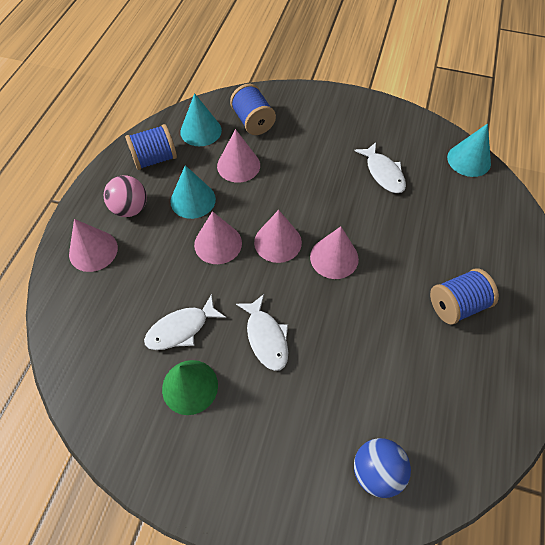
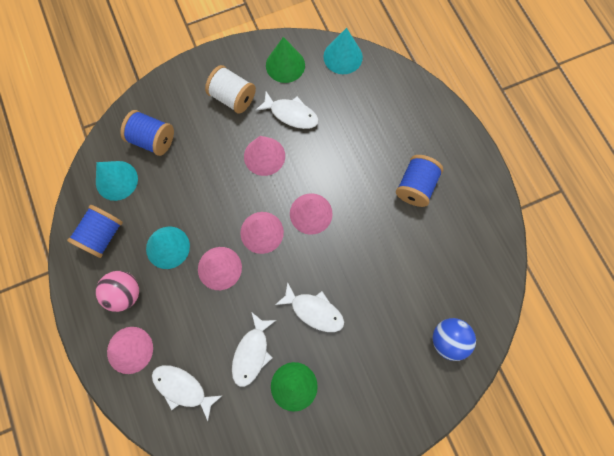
camera: 40 degrees left, 15 degrees up
(101, 310) = (182, 388): none -> white fish
(238, 165) = (176, 189): pink cone -> pink cone (264, 156)
(343, 132) = (233, 98): none -> white spool
(409, 136) = (285, 65): none -> green cone

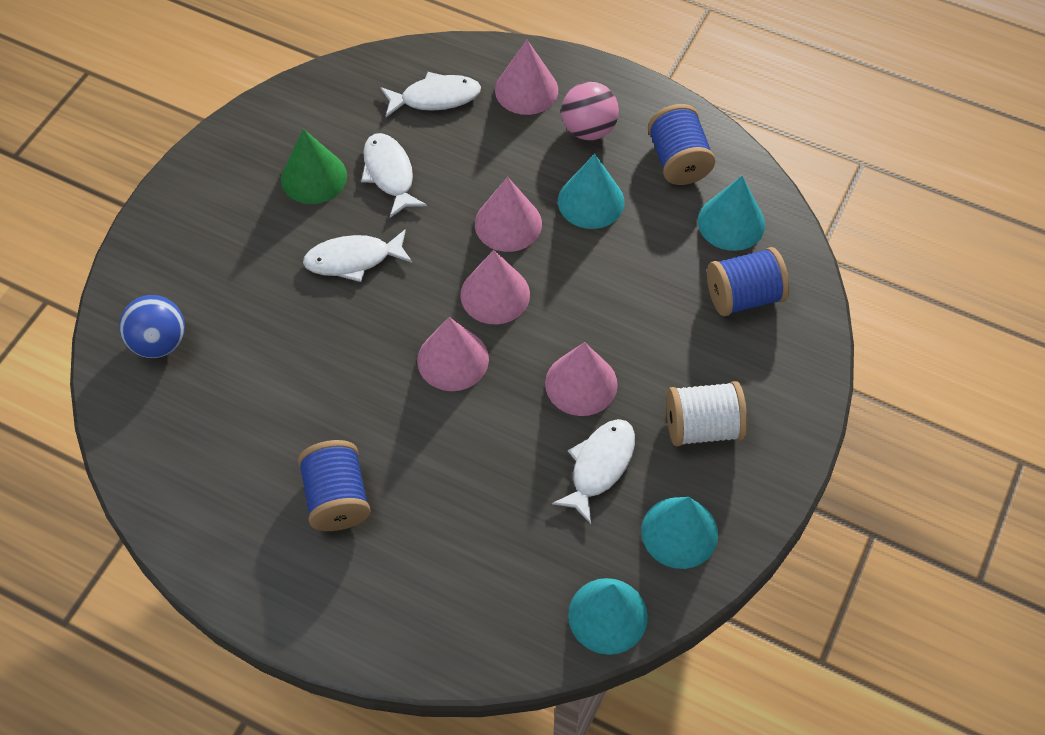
camera: 140 degrees right, 15 degrees down
(285, 65) = (679, 532): green cone -> turquoise cone
(291, 114) = (599, 466): white fish -> white fish turned 135 degrees clockwise

